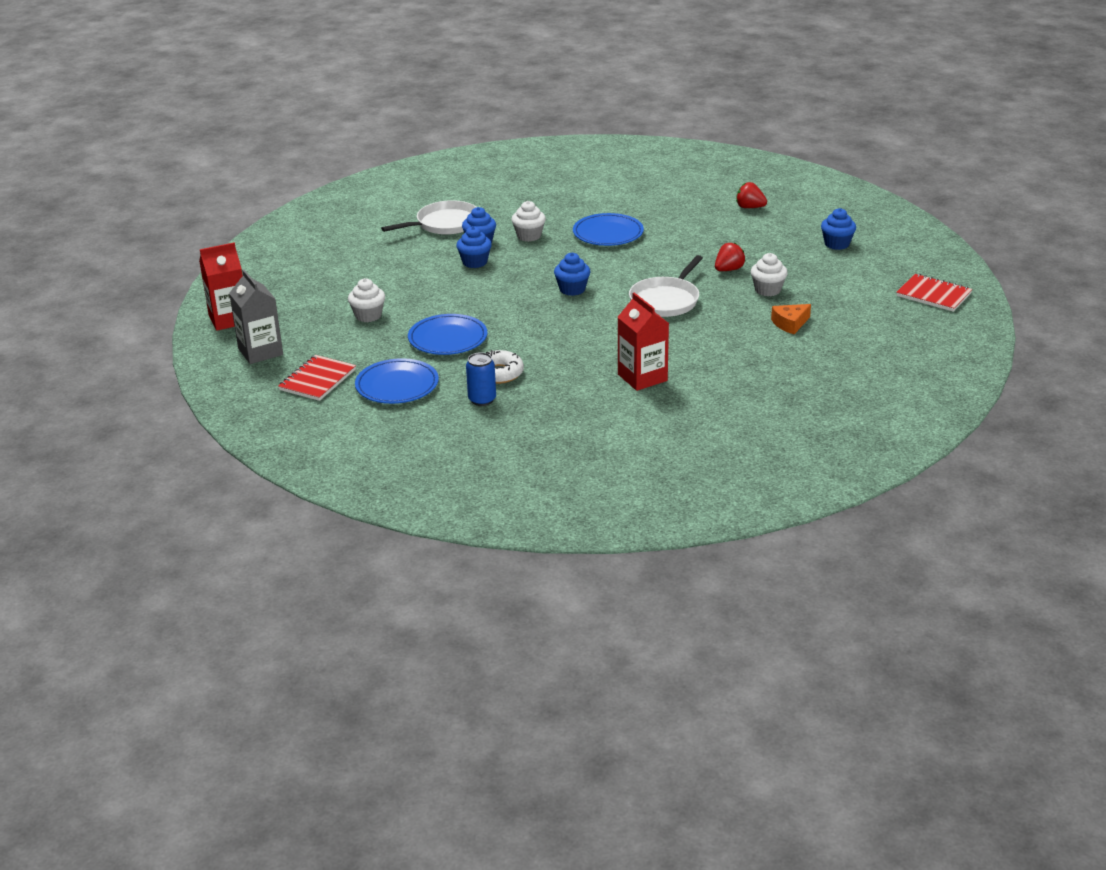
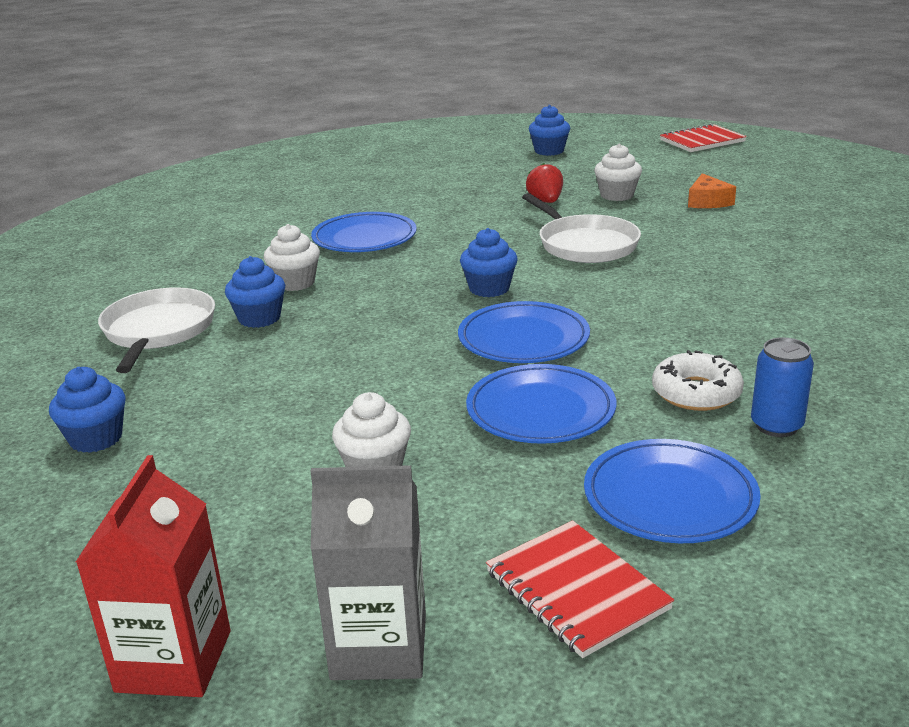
camera: 60 degrees left, 5 degrees down
(475, 262) = (315, 335): blue cupcake -> blue cupcake (96, 438)
(518, 315) = (523, 339): none -> blue plate
(642, 377) = (783, 298): red carton -> none
(750, 207) = (412, 165): red strawberry -> none

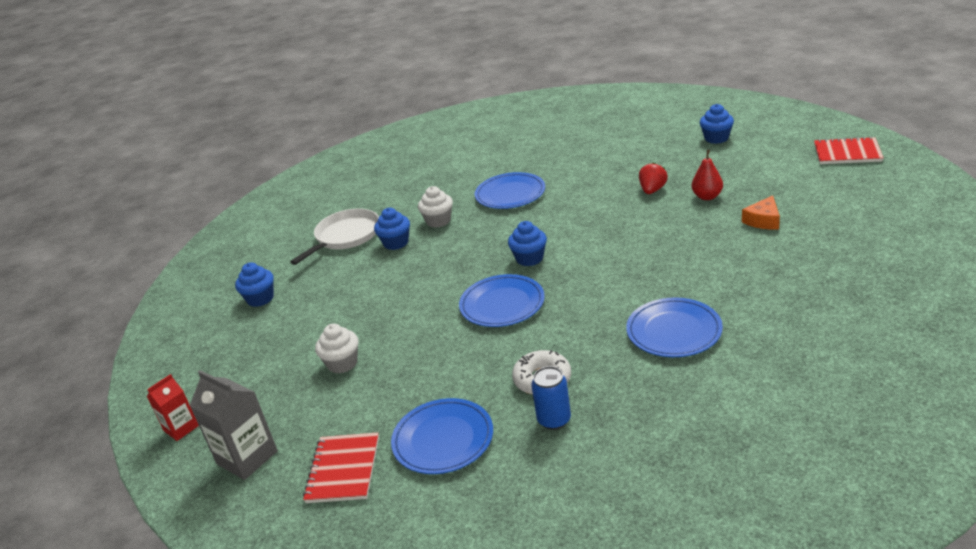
camera: 40 degrees right, 5 degrees up
(174, 661) = (181, 428): red carton -> red carton, size x0.62
(540, 410) = (451, 358): blue plate -> blue plate (674, 331)
(585, 244) = (628, 238): white pan -> none
(617, 195) = (707, 197): white cupcake -> red pear

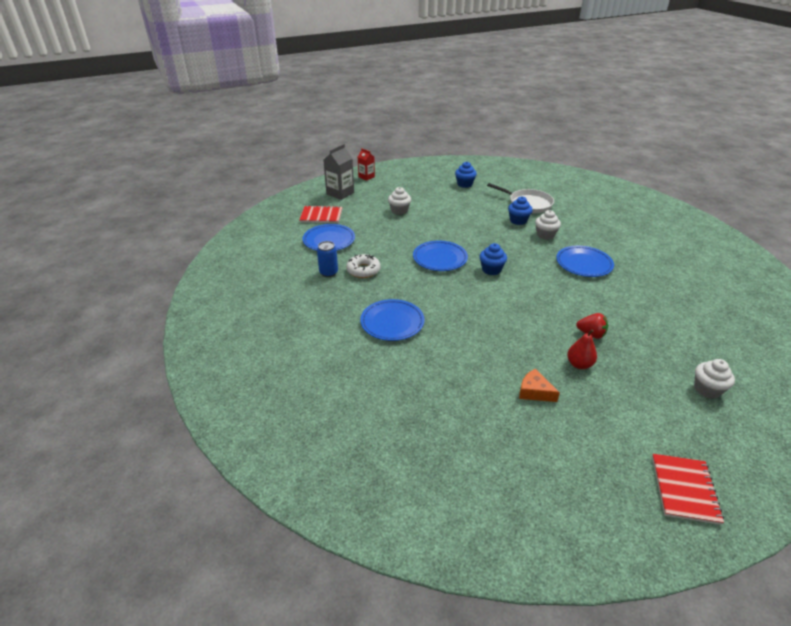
camera: 85 degrees right, 5 degrees up
(716, 138) = (707, 389): blue cupcake -> white cupcake

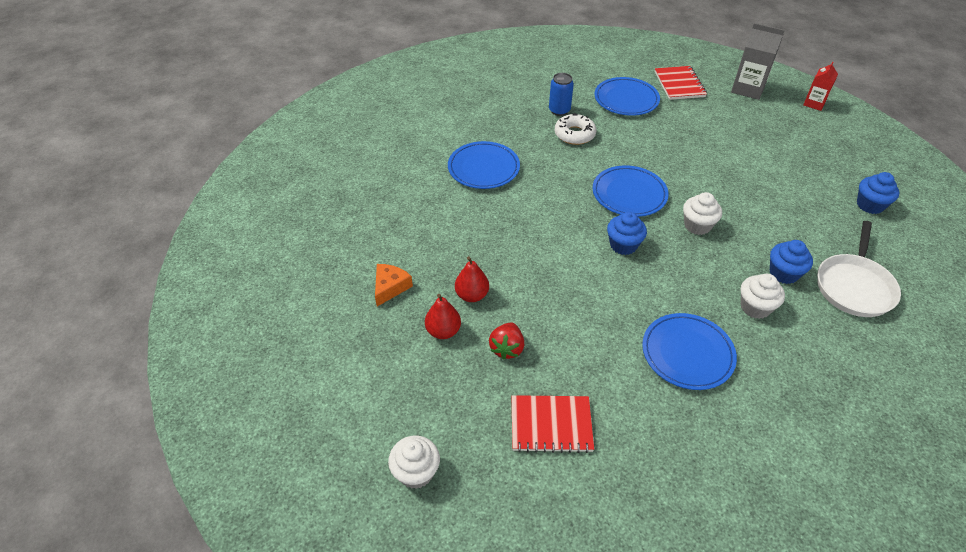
camera: 80 degrees right, 10 degrees up
(399, 211) = (734, 145): white cupcake -> white cupcake (697, 225)
(541, 345) = (472, 295): none -> red pear
(684, 489) = (255, 410): red notebook -> red notebook (551, 425)

